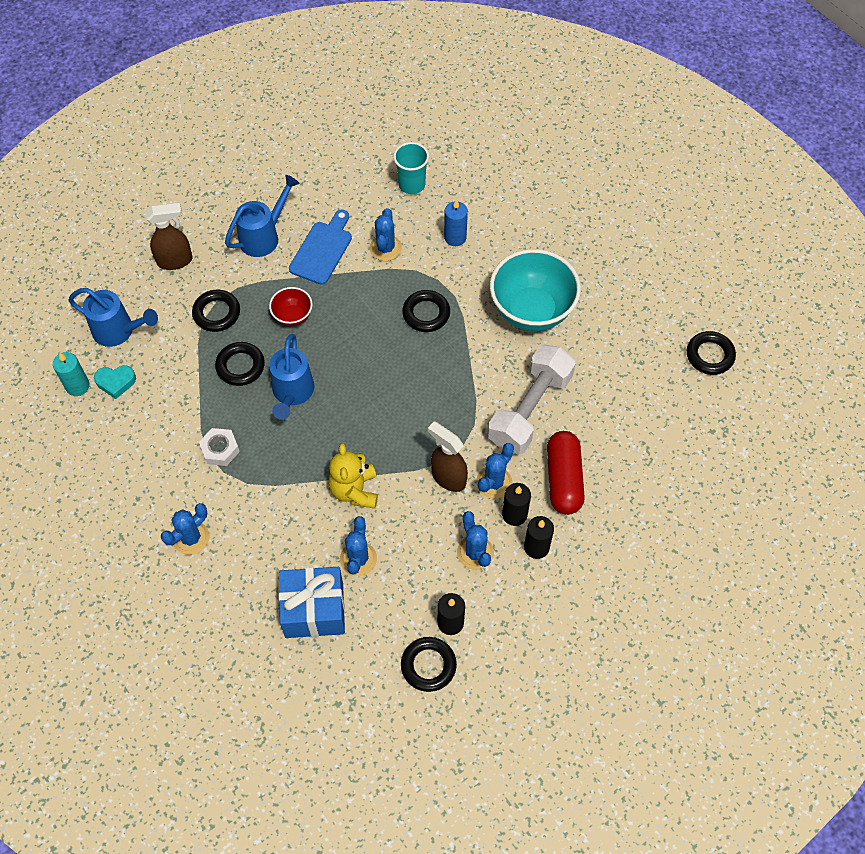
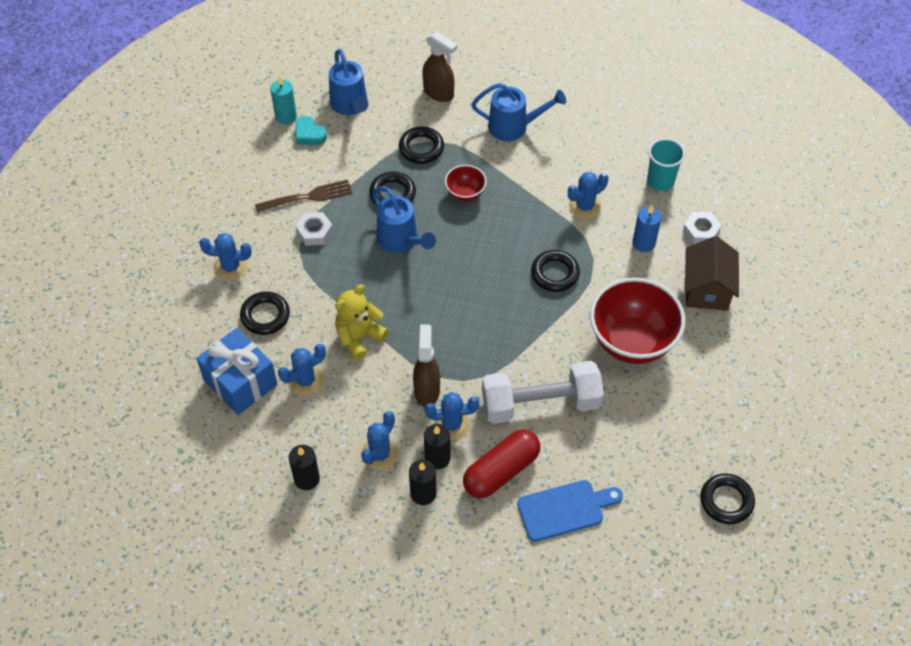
camera: 50 degrees right, 5 degrees down
(179, 430) = (307, 197): none -> brown fork
(292, 393) = (401, 241): blue watering can -> blue watering can turned 90 degrees counterclockwise
(322, 250) = (541, 169): blue cutting board -> blue cutting board (565, 509)
(428, 665) = (259, 489): black ring -> black ring (265, 316)
(480, 195) = (701, 231): none -> white nut
(531, 231) = (707, 289): none -> brown house
(531, 311) = (632, 341): turquoise bowl -> red bowl

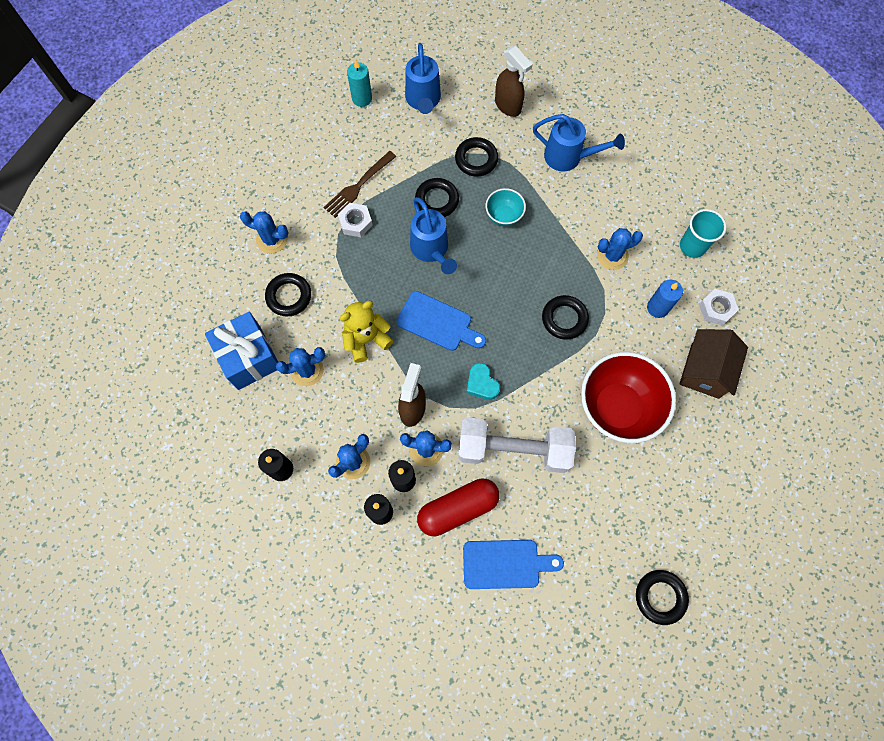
camera: 15 degrees right, 15 degrees up
(307, 197) = (358, 185): brown fork -> brown fork turned 135 degrees clockwise
(309, 134) = (378, 122): turquoise heart -> turquoise heart (482, 384)
(428, 305) = (438, 323): none -> blue cutting board
(465, 194) = (504, 216): red bowl -> turquoise bowl

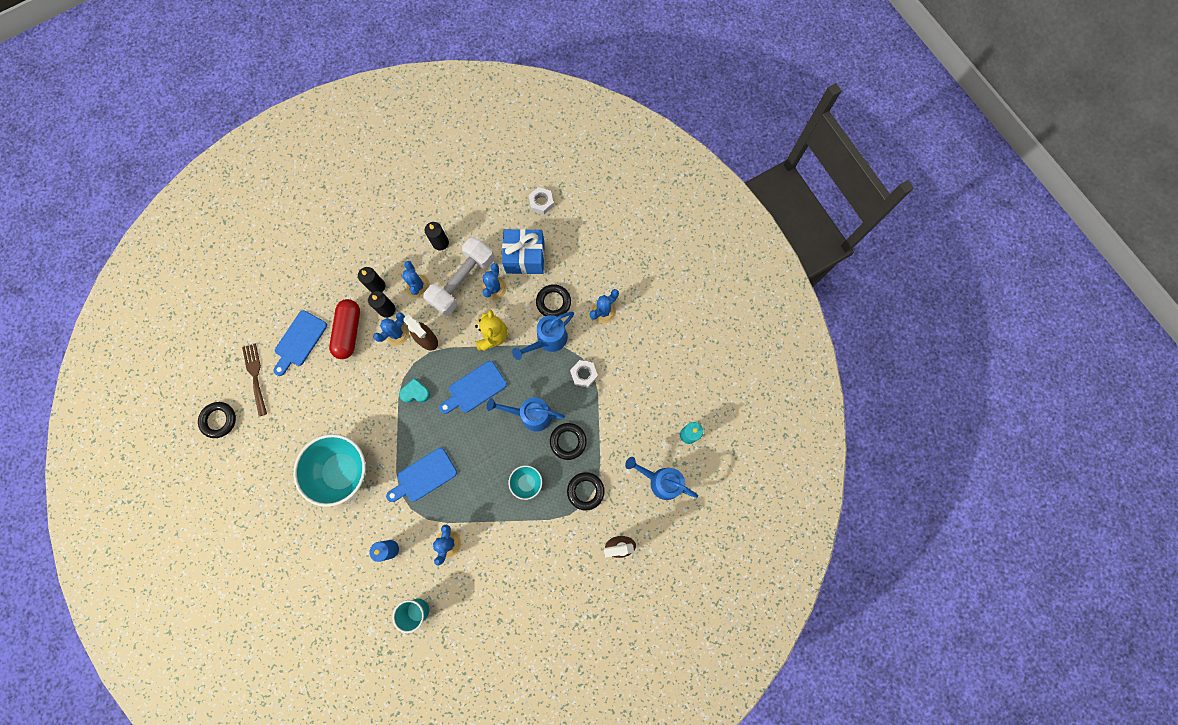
camera: 120 degrees right, 5 degrees up
(358, 185) = (613, 392): brown fork -> brown fork (256, 377)
(513, 449) = (361, 387): white dumbbell -> white dumbbell (462, 281)
(564, 319) = (424, 476): black ring -> blue cutting board
(569, 157) = (546, 564): blue watering can -> blue watering can (548, 340)
(617, 408) = (342, 471): red bowl -> turquoise bowl
(705, 371) = (326, 550): brown house -> none
(716, 309) = (362, 592): white nut -> white nut (541, 202)

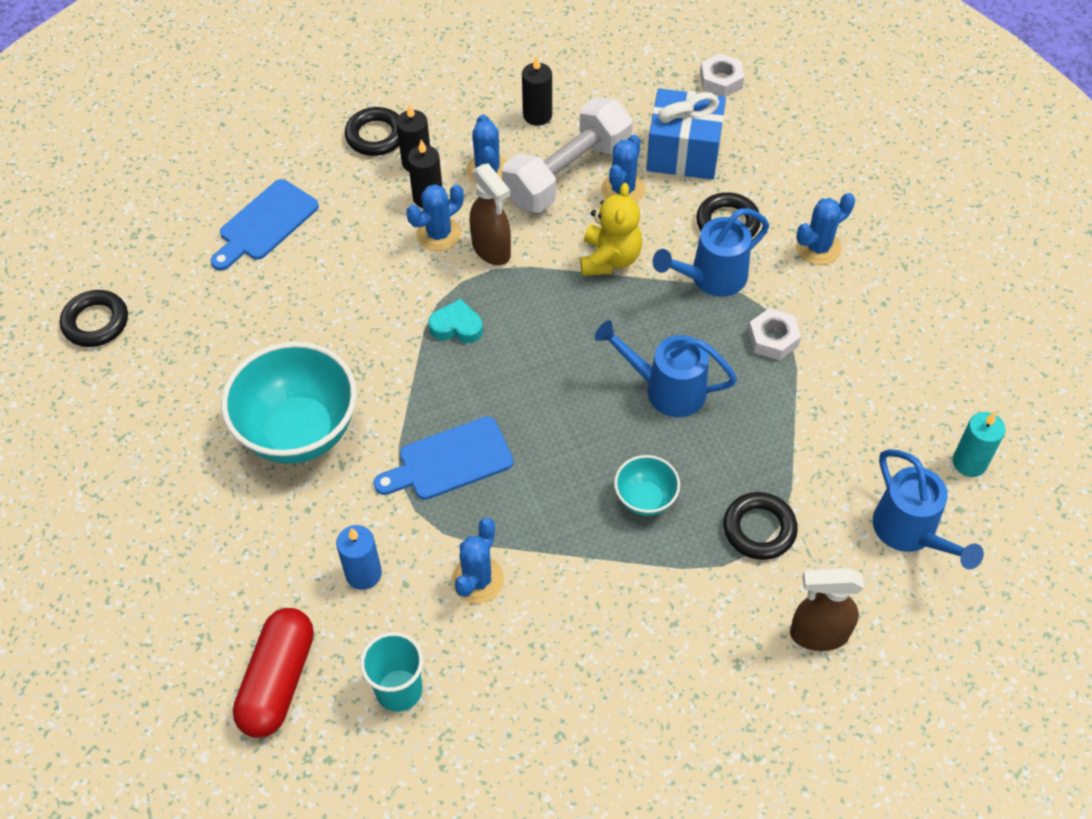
camera: 10 degrees right, 20 degrees down
(256, 377) = (177, 266): brown fork -> none
(349, 332) = (354, 221): red capsule -> red capsule (278, 681)
(475, 388) = (567, 334): blue cutting board -> none
(568, 441) = (733, 441): black ring -> black ring (376, 136)
(660, 481) = (910, 533): blue watering can -> blue watering can turned 150 degrees counterclockwise

